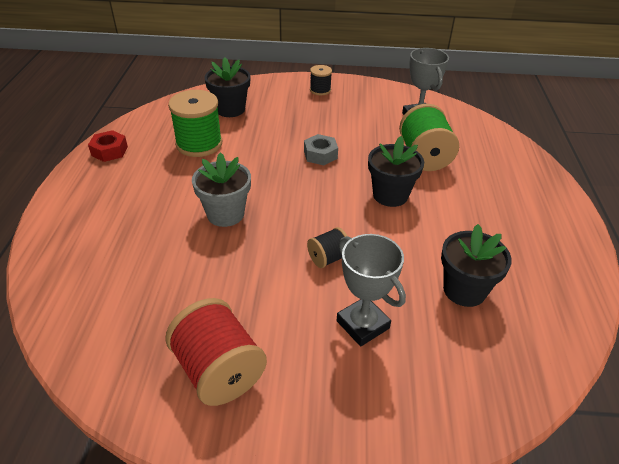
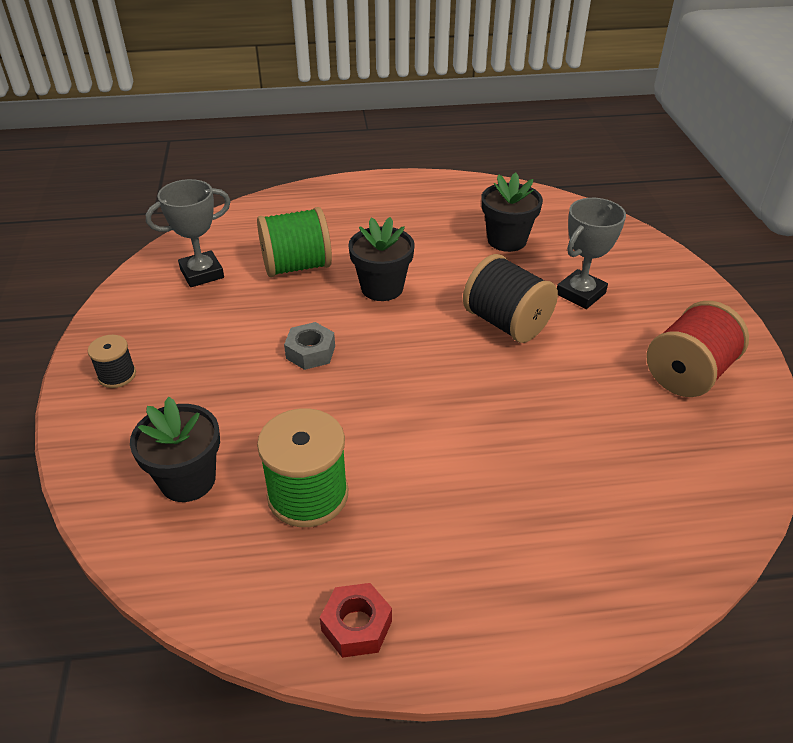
camera: 100 degrees left, 0 degrees up
(225, 214) = (469, 420): grey flower pot -> none
(328, 258) = (506, 323): black spool -> black spool, size x1.87

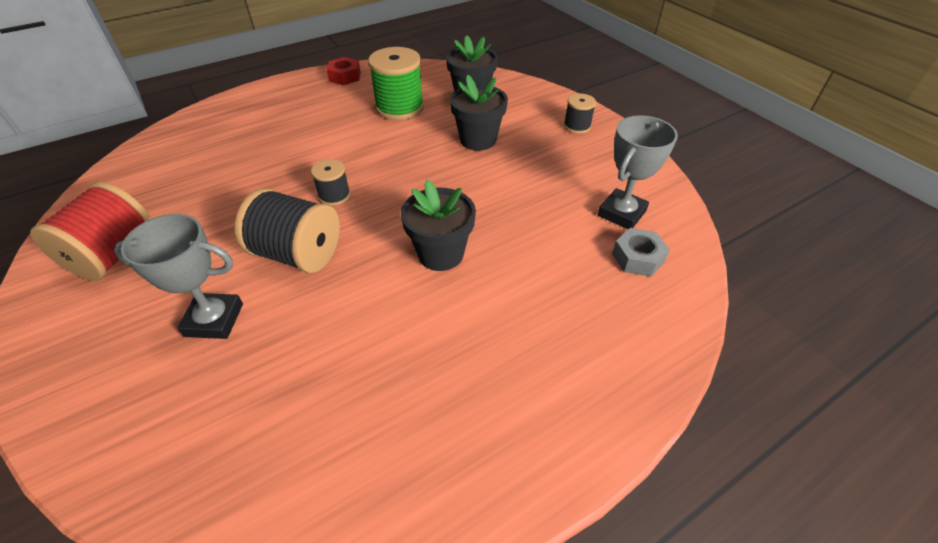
camera: 155 degrees right, 5 degrees up
(296, 266) = (544, 250): green spool -> none
(310, 352) = (460, 177): grey nut -> grey nut (637, 258)
(455, 372) = (334, 195): none -> black spool
(507, 240) = (318, 384): black flower pot -> black flower pot (478, 140)
(580, 294) = (214, 320): grey trophy -> grey trophy turned 75 degrees clockwise

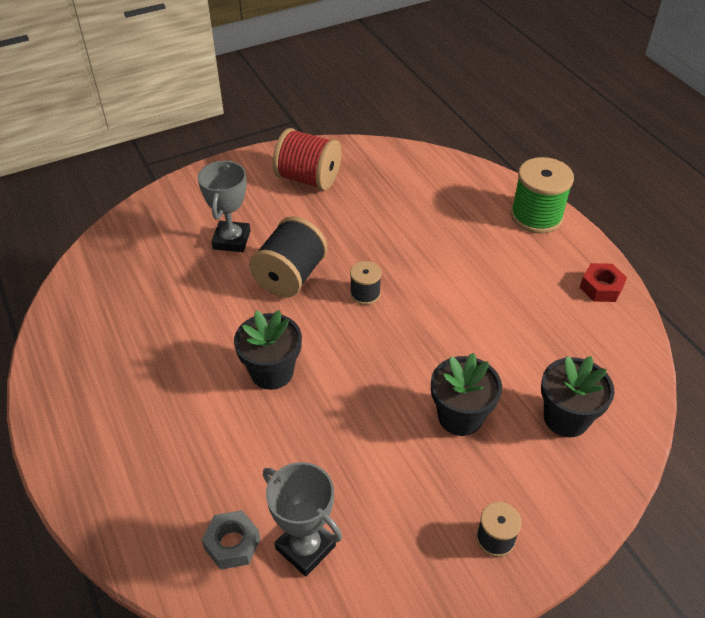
camera: 95 degrees right, 0 degrees up
(399, 107) = (531, 341): green spool -> green spool (536, 216)

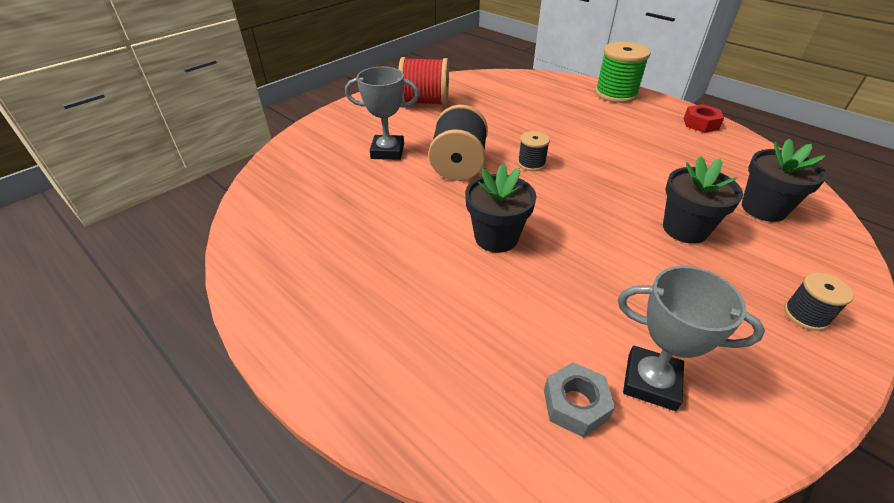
camera: 20 degrees left, 5 degrees down
(231, 240) = (387, 151): grey trophy -> grey trophy turned 75 degrees counterclockwise

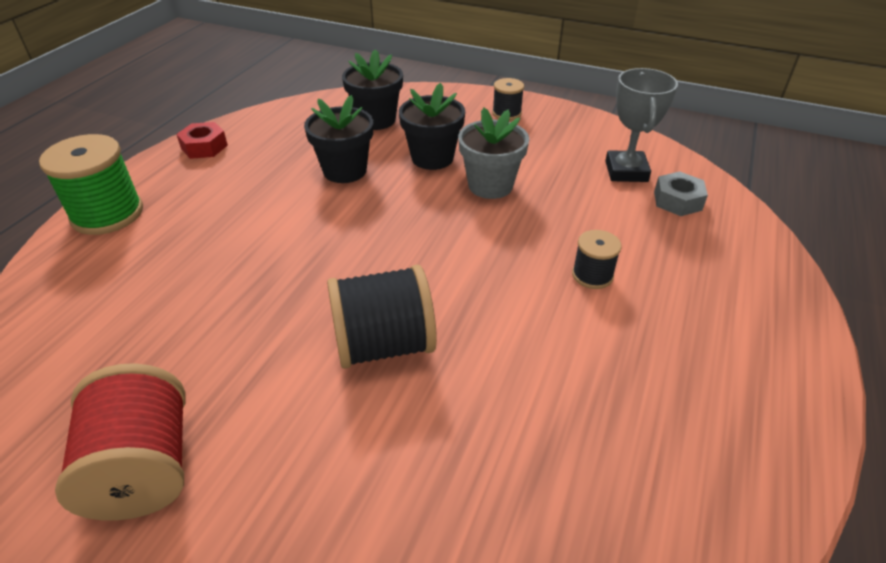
camera: 110 degrees left, 0 degrees up
(387, 151) = (374, 458): grey trophy -> none
(496, 237) = (524, 273): black flower pot -> black flower pot (345, 171)
(531, 163) = (350, 270): black spool -> black spool (592, 275)
(630, 254) = (490, 185): none -> grey flower pot

